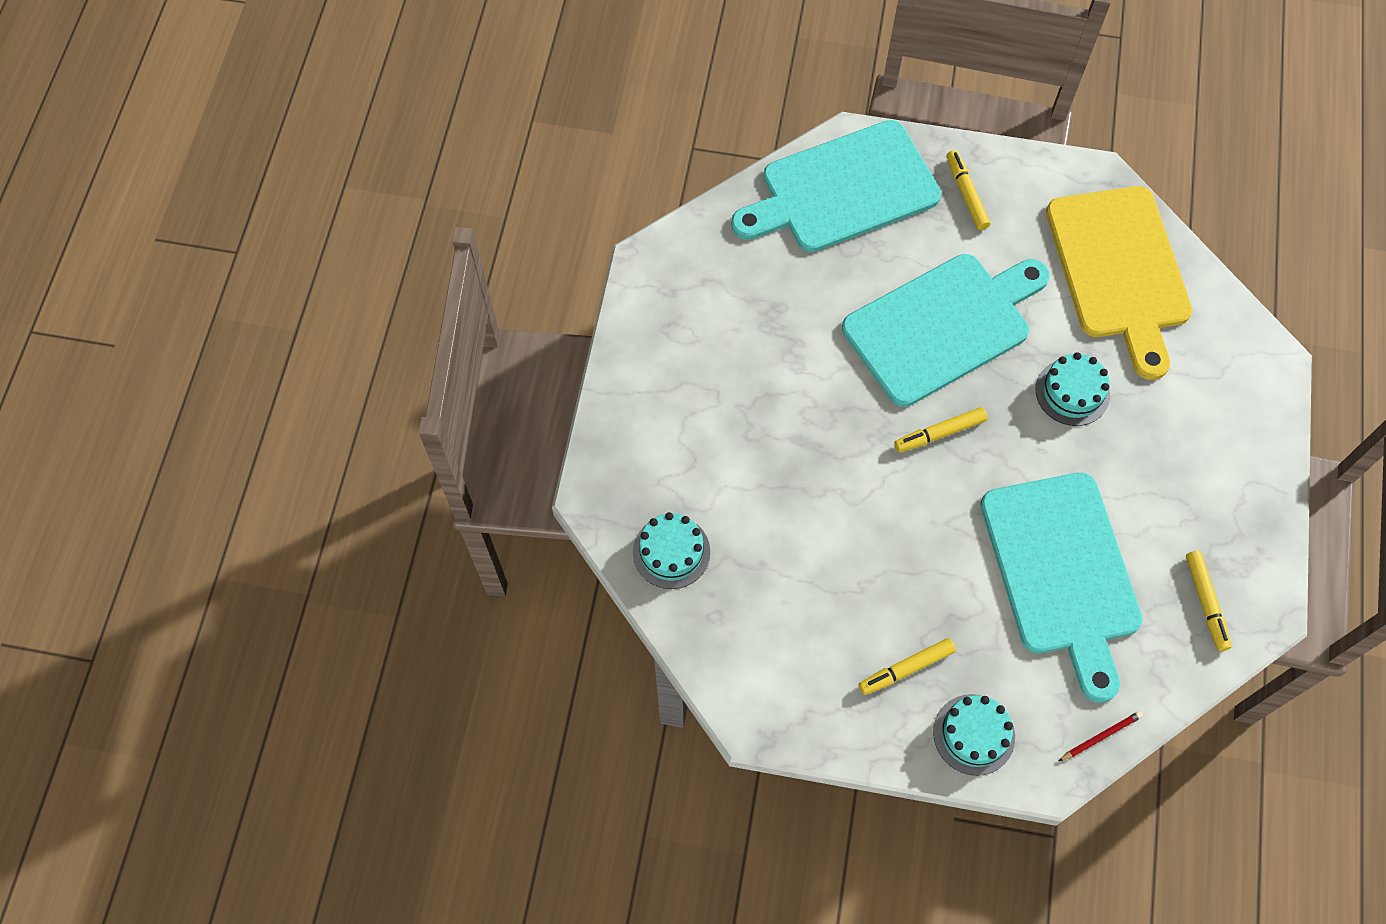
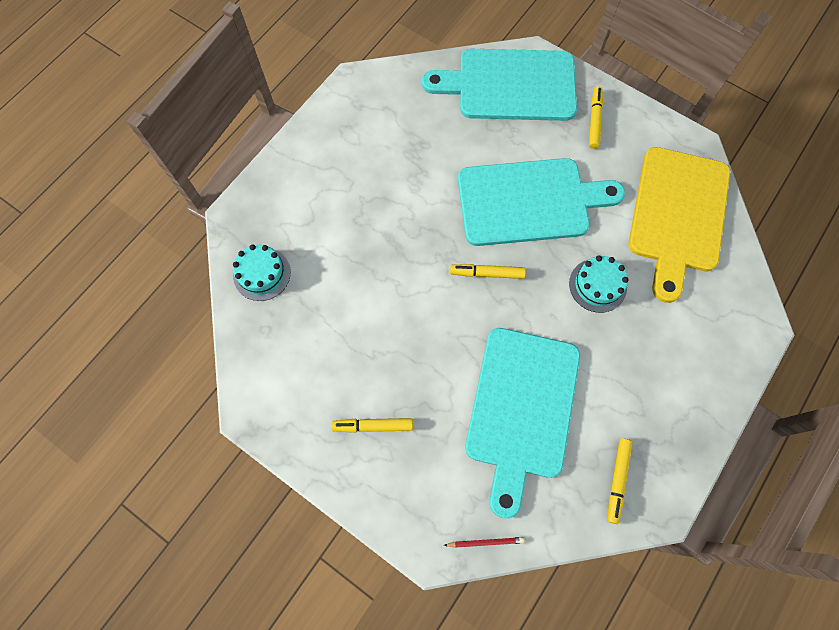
camera: 25 degrees right, 5 degrees up
(974, 734) = (394, 495): turquoise cake -> none

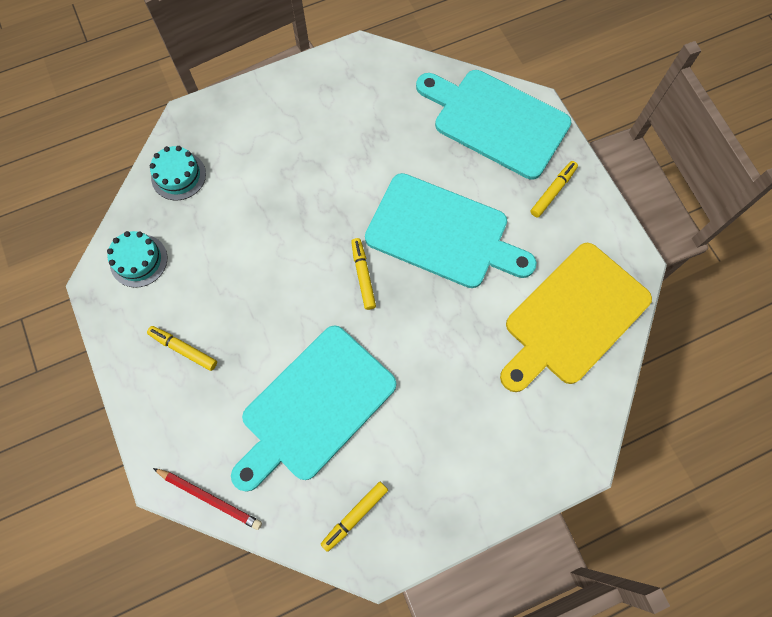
camera: 30 degrees right, 0 degrees up
(485, 542) = (210, 498): red pencil -> red pencil, size x1.59
(487, 273) = (363, 276): yellow marker -> yellow marker turned 45 degrees clockwise
(597, 285) = (454, 339): turquoise cake -> turquoise cake (138, 260)

